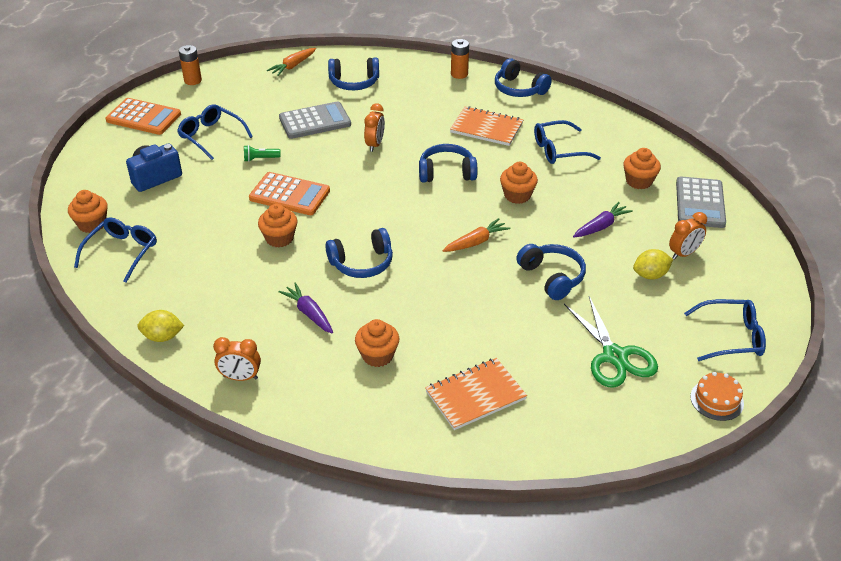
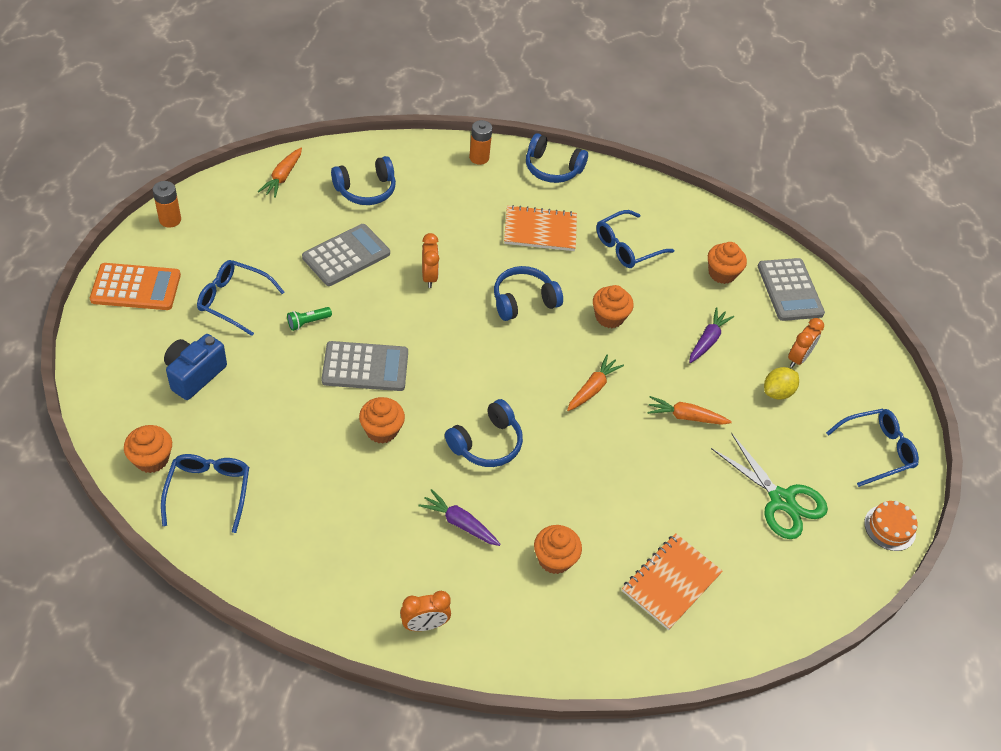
camera: 25 degrees left, 10 degrees up
(163, 337) = (314, 595): yellow lemon -> none
(289, 195) = (365, 367): orange calculator -> grey calculator
(552, 277) = (685, 417): blue headphones -> orange carrot

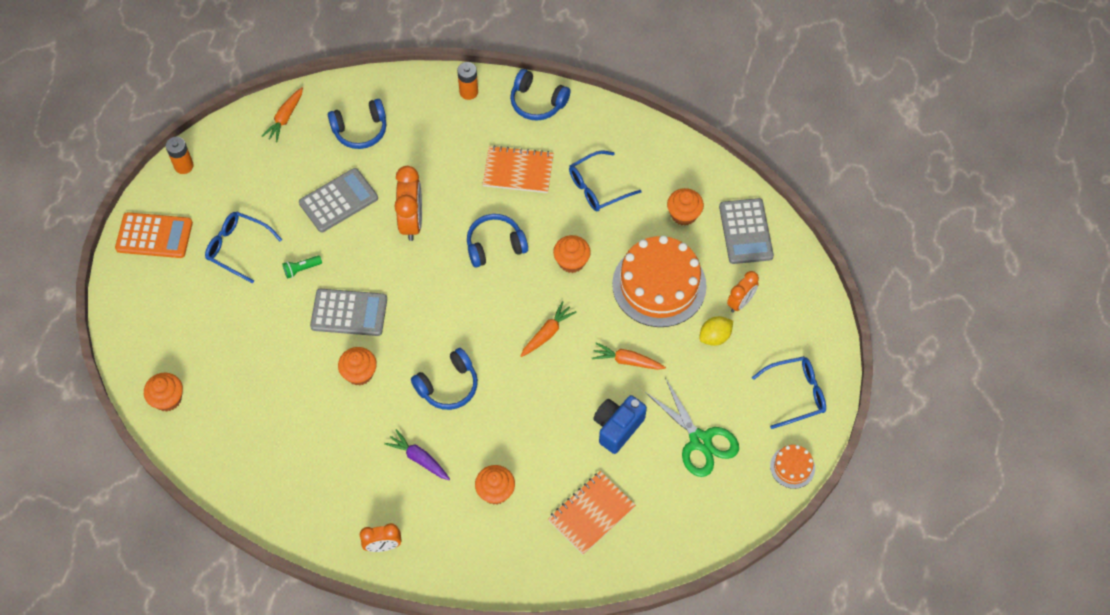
camera: 10 degrees right, 10 degrees up
(194, 375) = (203, 321): blue camera -> blue camera (617, 427)
(208, 491) = (213, 428): blue glasses -> none
(429, 277) = (411, 221): orange clock -> orange clock, size x1.60
(707, 340) = (659, 285): purple carrot -> orange cake

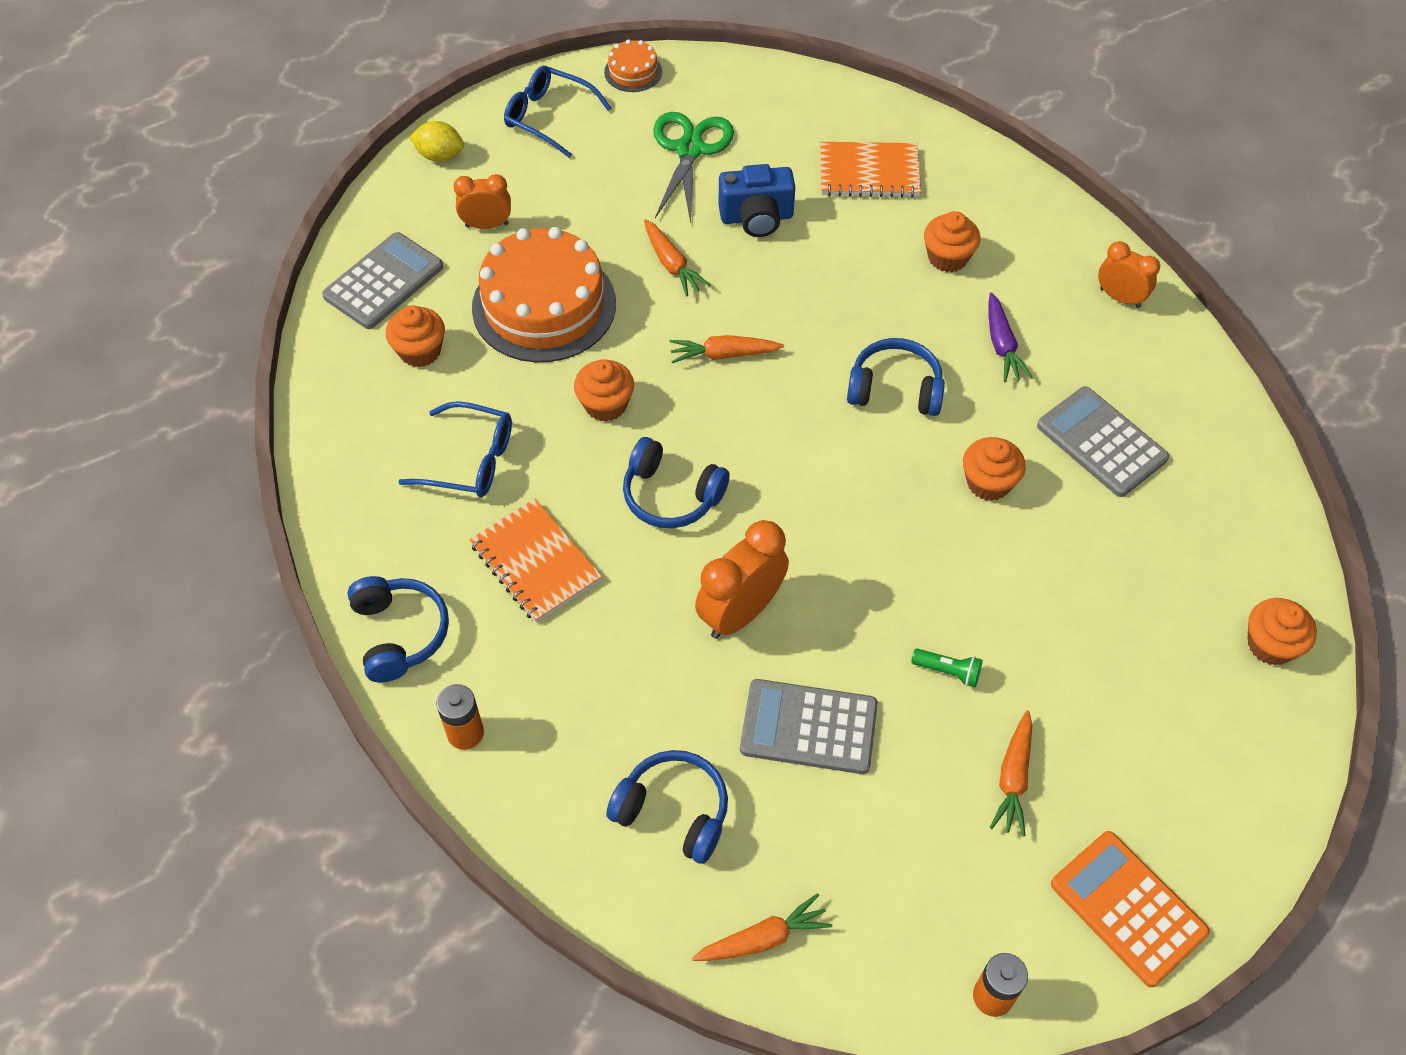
camera: 135 degrees left, 5 degrees down
(238, 248) = (1013, 778): blue glasses -> orange carrot
(349, 313) = (935, 563): grey calculator -> grey calculator (1101, 442)
(715, 337) = (555, 217): yellow lemon -> yellow lemon (440, 155)

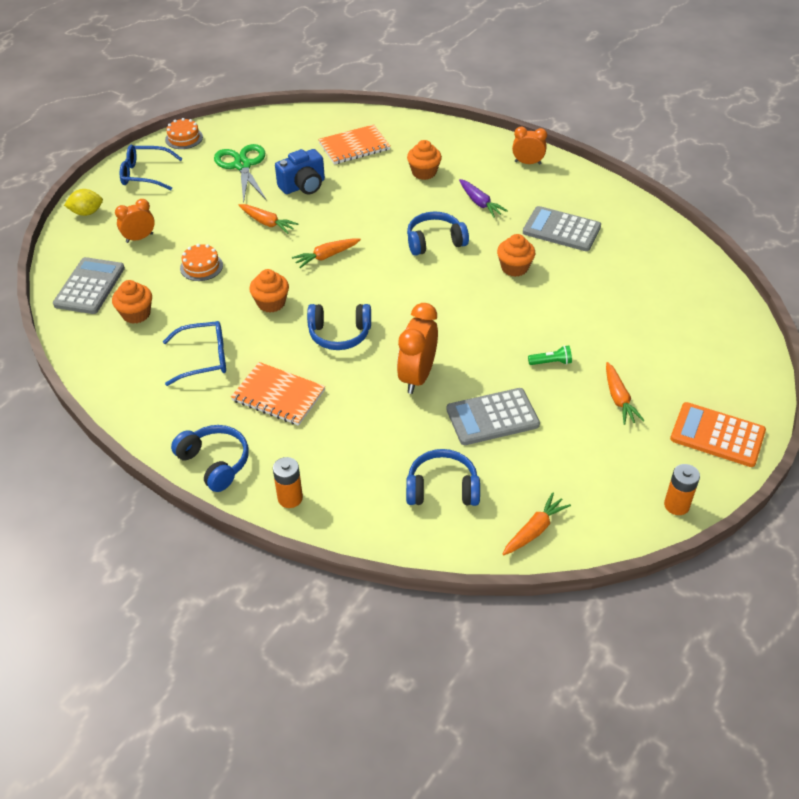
camera: 25 degrees left, 10 degrees down
(544, 305) = (201, 266): orange cake -> orange cake, size x0.45
(1270, 644) = (706, 290): orange cupcake -> none

